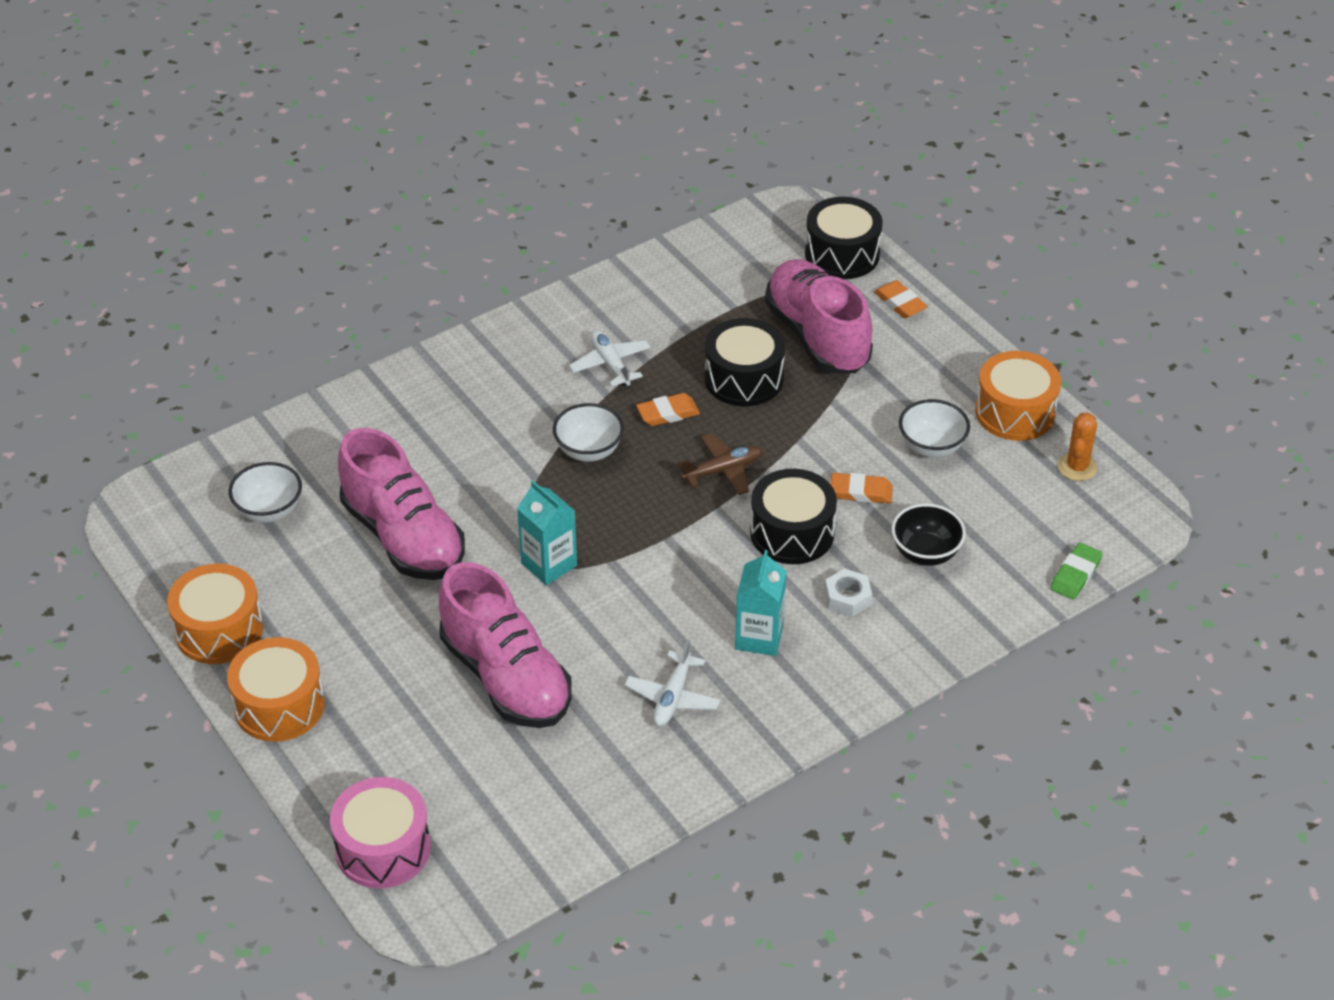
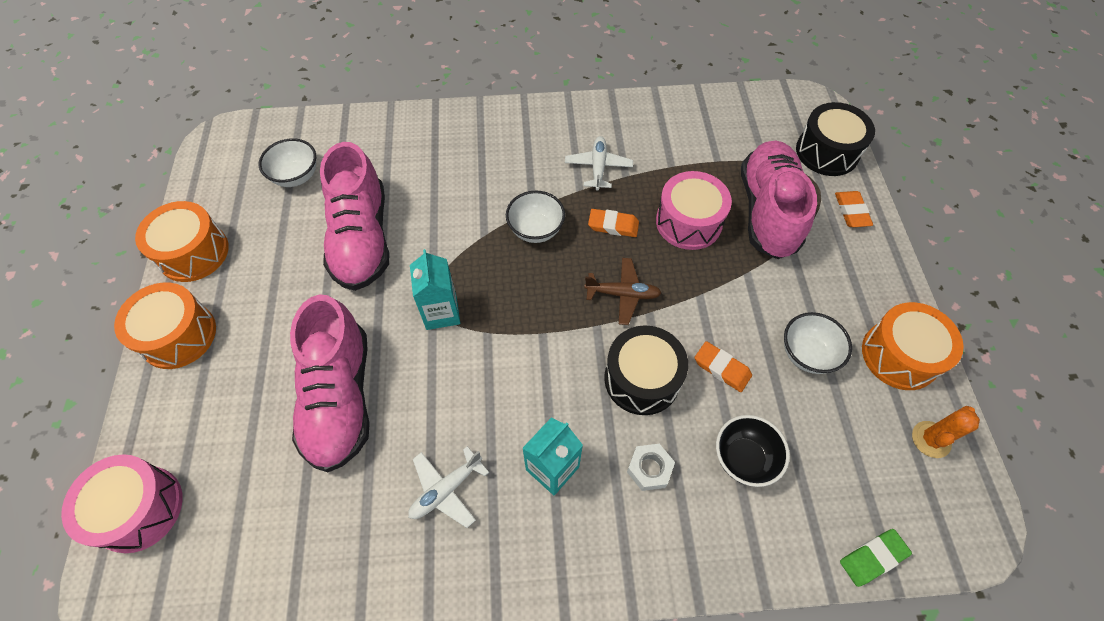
camera: 30 degrees right, 15 degrees up
(744, 378) = (688, 222): black drum -> pink drum

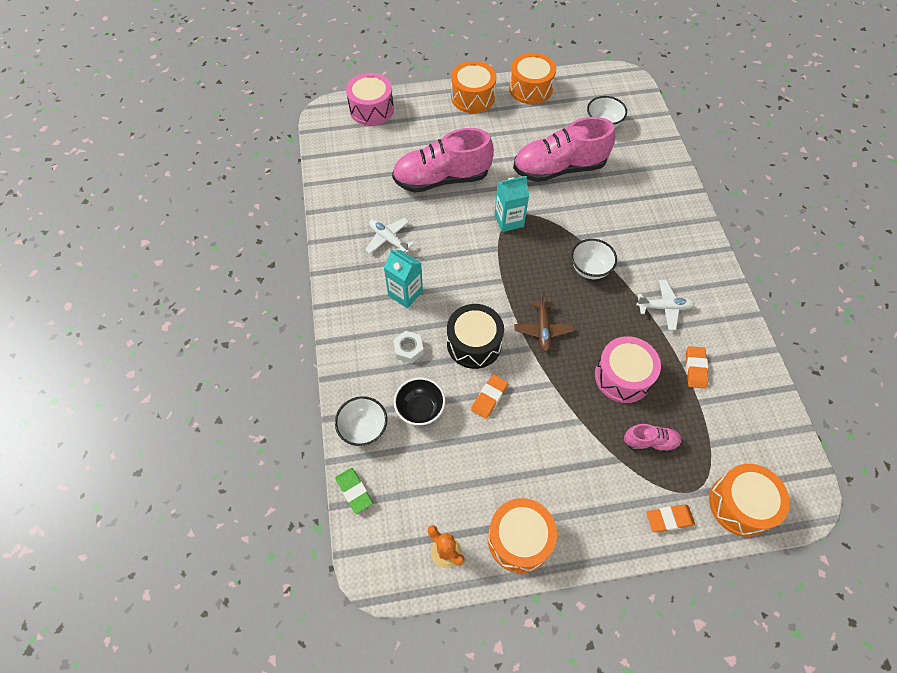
camera: 85 degrees right, 0 degrees up
(613, 225) = (606, 321): orange eraser -> orange eraser (695, 368)
(767, 211) = (650, 442): pink shoe -> pink shoe, size x0.46
(807, 354) = (510, 462): white bowl -> white bowl (363, 429)
(827, 152) = (740, 504): black drum -> orange drum

